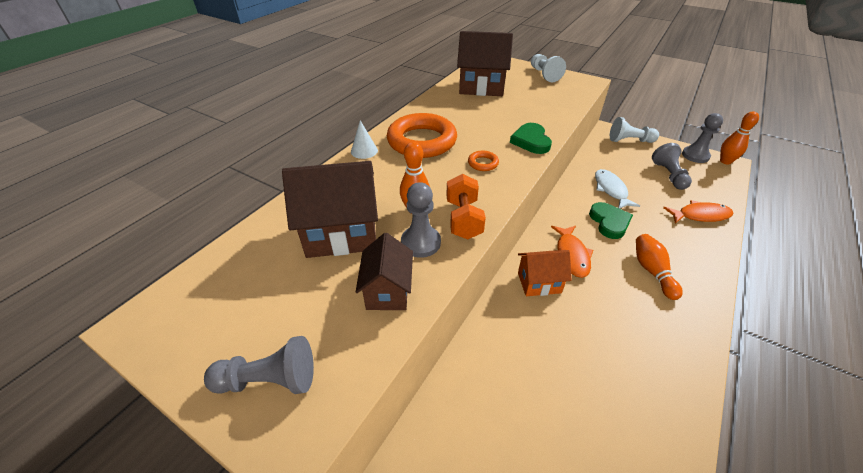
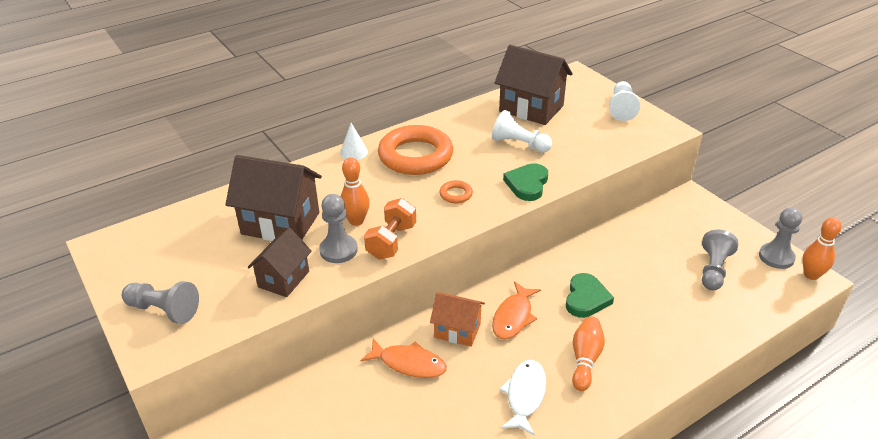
camera: 25 degrees right, 5 degrees down
(611, 190) = (622, 265): white fish -> white fish (525, 395)
(629, 140) = (705, 216): white pawn -> white pawn (519, 144)
(700, 215) = (704, 324): orange fish -> orange fish (408, 363)

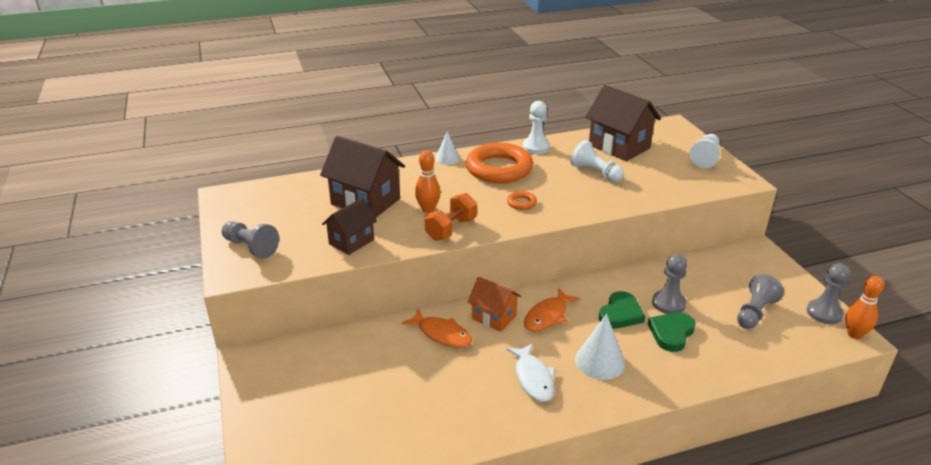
camera: 15 degrees right, 5 degrees down
(338, 250) = (404, 228): grey pawn -> grey pawn (668, 303)
(445, 123) = (536, 147): none -> white pawn
(525, 395) = (533, 378): white fish -> white fish turned 135 degrees clockwise
(527, 184) = (589, 205): green heart -> green heart (671, 333)
(585, 359) = (599, 361): orange bowling pin -> white cone

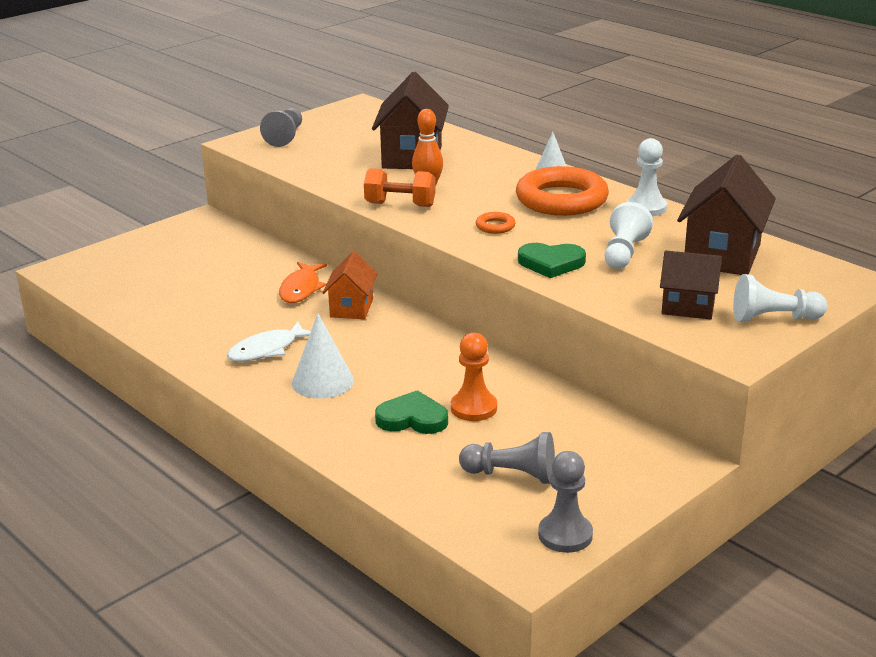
camera: 65 degrees right, 5 degrees down
(351, 242) = (332, 170): brown house -> brown house (688, 307)
(548, 316) = (379, 337): orange fish -> none
(620, 313) = (423, 379): green heart -> green heart (551, 263)
(668, 303) = (473, 408): grey pawn -> orange pawn
(854, 334) = (533, 566): orange bowling pin -> none

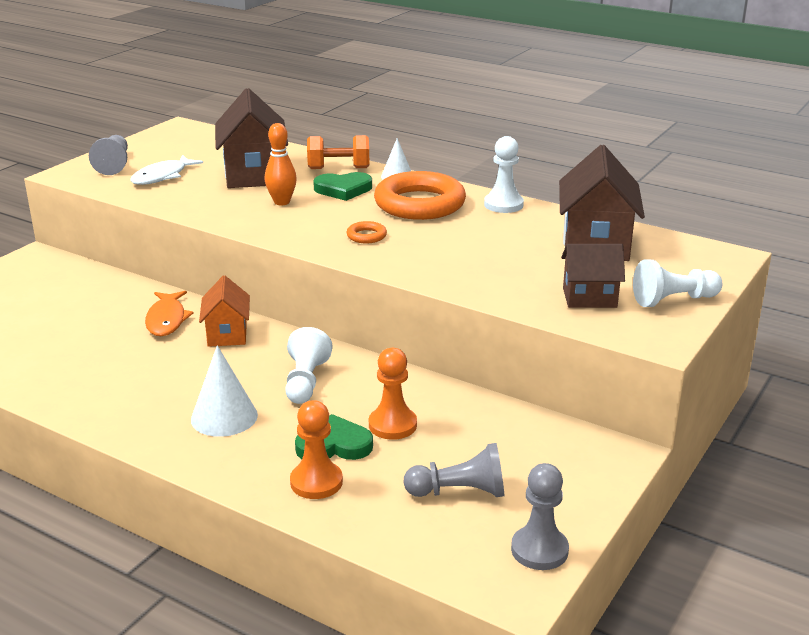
camera: 15 degrees left, 0 degrees up
(267, 350) = (152, 389): white fish -> white fish (162, 176)
(384, 448) = (316, 482): none -> orange pawn
(400, 205) = (261, 223): orange dumbbell -> orange dumbbell (338, 168)
(551, 263) = (438, 267): green heart -> green heart (343, 189)
(624, 253) = (503, 250): white pawn -> white pawn (305, 381)

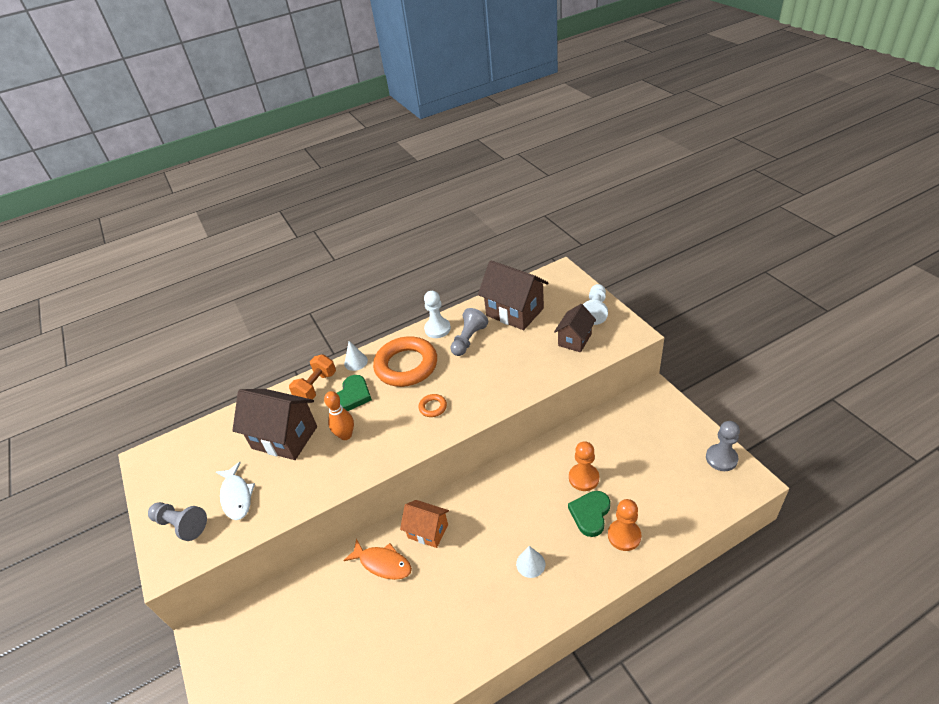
camera: 55 degrees left, 15 degrees up
(224, 417) = (530, 564): white cone -> white cone, size x0.64
(305, 381) = (513, 505): white pawn -> none
(459, 492) = (661, 472): grey pawn -> grey pawn (468, 339)

